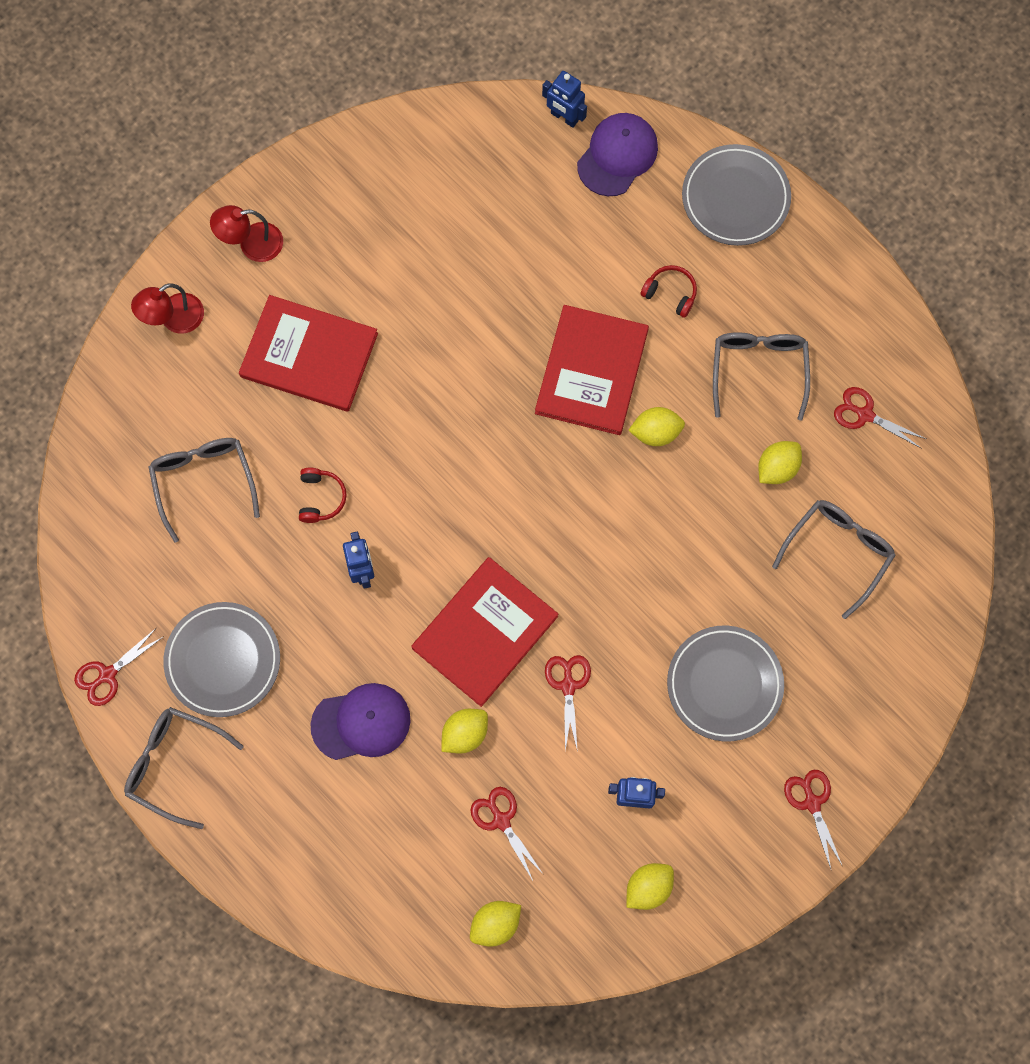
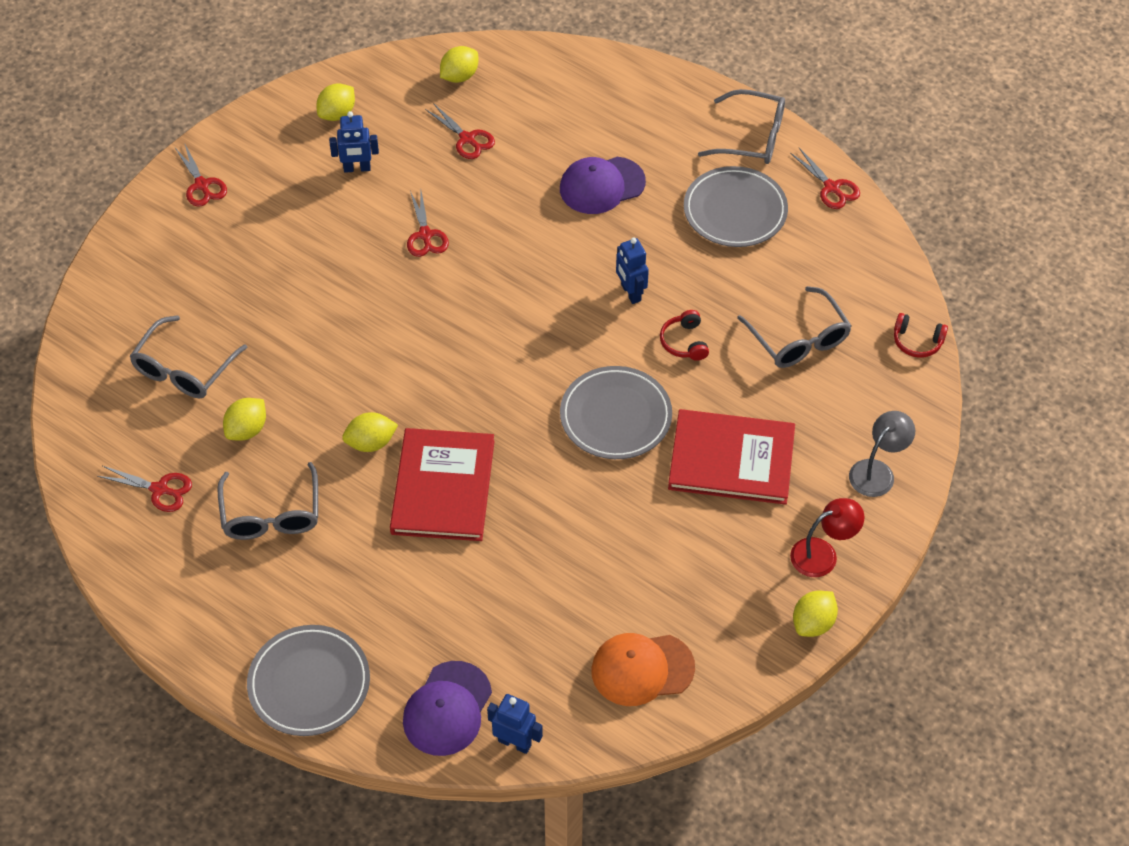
camera: 170 degrees right, 20 degrees down
(107, 674) = (831, 188): red scissors -> red scissors turned 105 degrees clockwise
(174, 319) = (877, 471): red lamp -> grey lamp
(442, 163) = (642, 669): none -> orange cap
(465, 733) = (510, 190): yellow lemon -> yellow lemon (813, 623)
(485, 632) = (507, 262): red book -> none
(670, 293) = (371, 573): red headphones -> red headphones (917, 341)
(724, 684) = (285, 255): grey plate -> grey plate (615, 416)

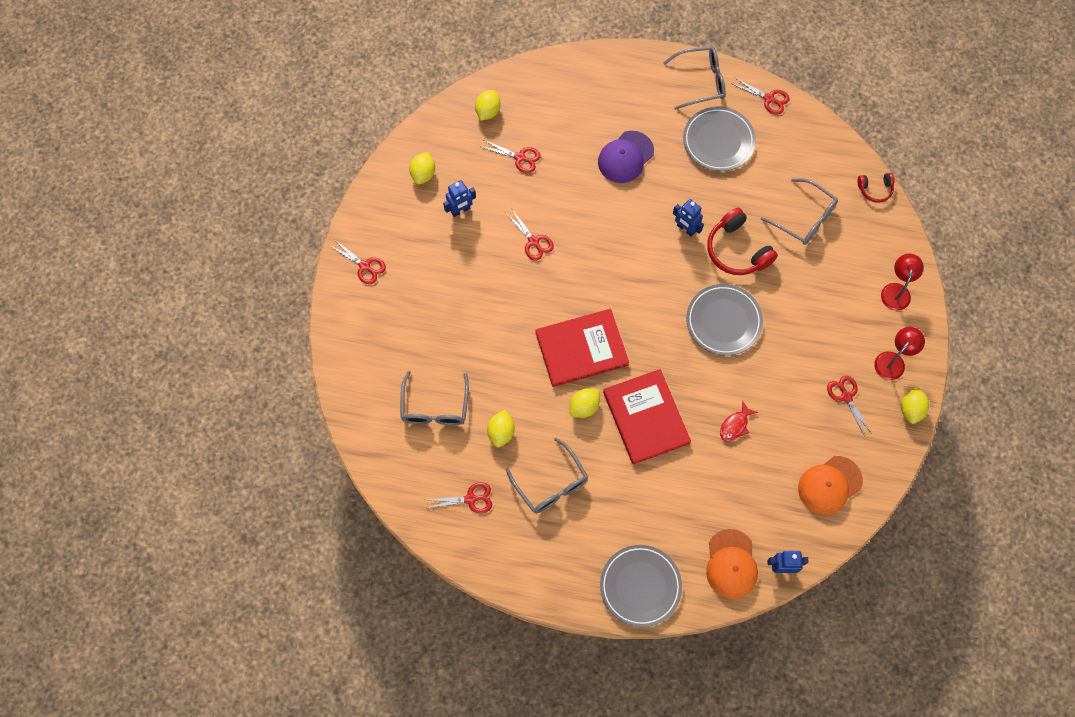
camera: 25 degrees left, 15 degrees up
(447, 709) = (731, 564): purple cap -> orange cap
(556, 544) = (735, 425): none -> red fish
(684, 342) = (737, 250): red headphones -> red headphones, size x1.85
(730, 571) = (846, 396): none -> red scissors
(731, 459) = (808, 320): red book -> red book (581, 349)
(877, 471) = (896, 290): grey lamp -> red lamp

